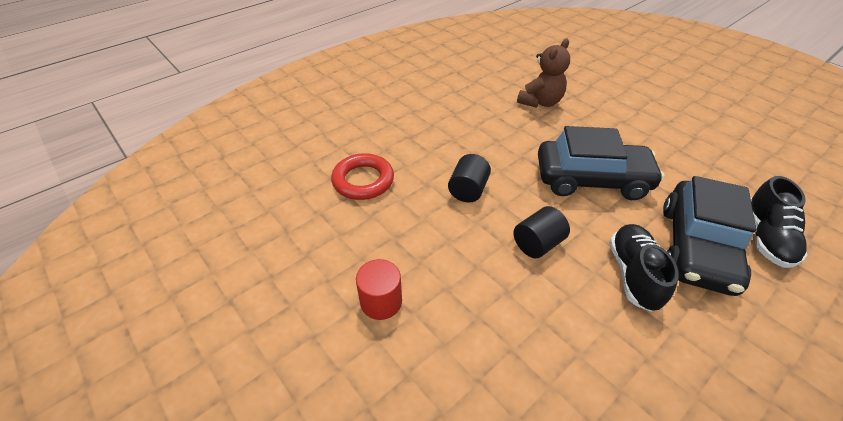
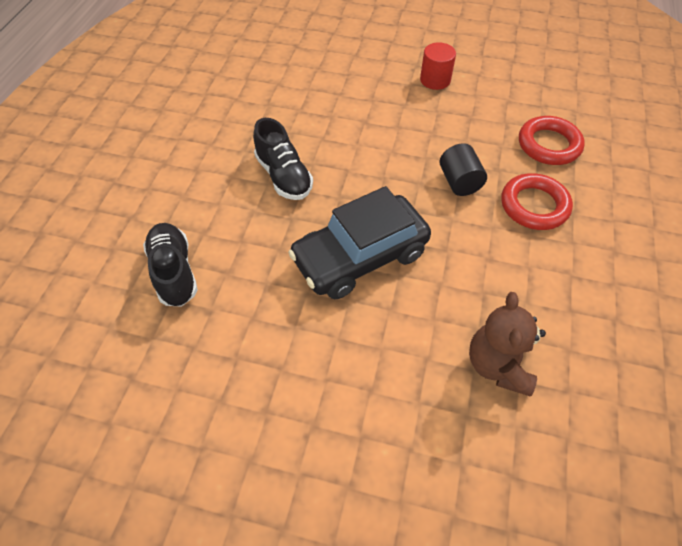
camera: 145 degrees right, 10 degrees up
(430, 151) = (534, 206): none -> red ring
(537, 244) = (367, 164): black cylinder -> none
(696, 248) = (238, 226): black car -> none

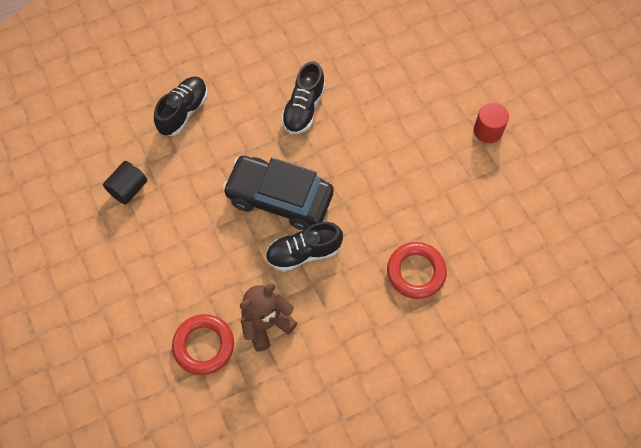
camera: 50 degrees right, 10 degrees up
(440, 277) = (303, 253): none -> black shoe
(459, 182) = (395, 213): black cylinder -> black cylinder (128, 189)
(548, 145) = (488, 248): red ring -> red ring (204, 346)

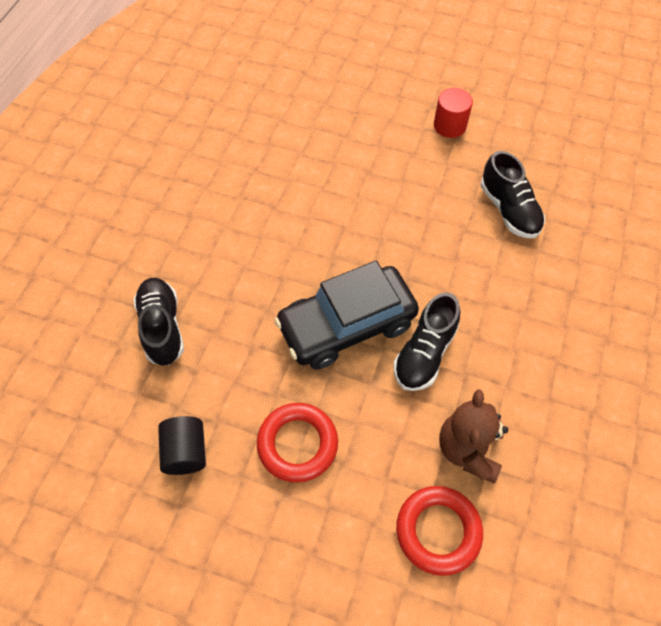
camera: 45 degrees left, 5 degrees down
(303, 108) = (278, 230): black shoe -> black shoe (509, 210)
(416, 272) = (532, 282): red ring -> red ring (297, 444)

